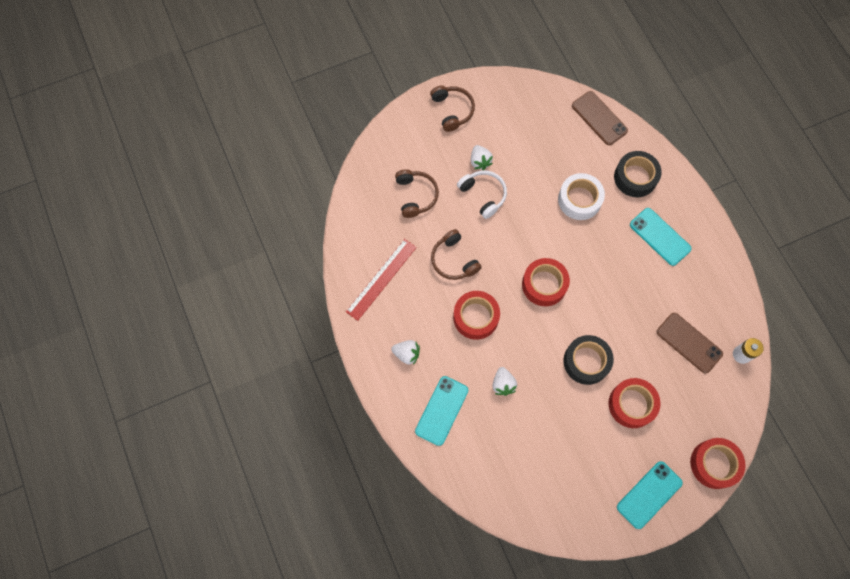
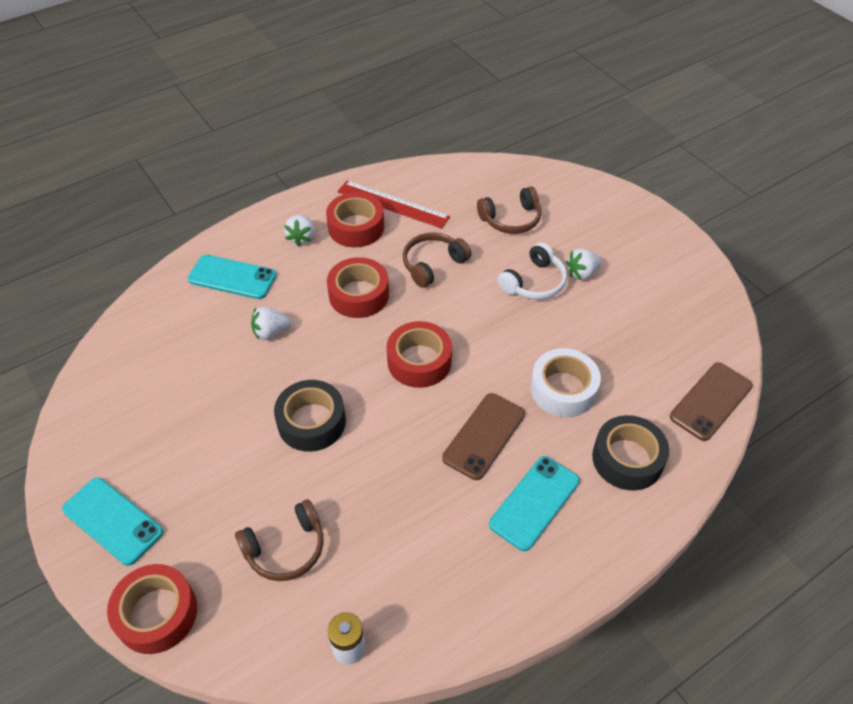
camera: 80 degrees right, 20 degrees down
(452, 110) = (646, 237): brown headphones -> brown headphones (285, 548)
(632, 404) = (250, 486): red tape -> red tape (356, 227)
(689, 343) = (359, 560): brown phone -> brown phone (484, 436)

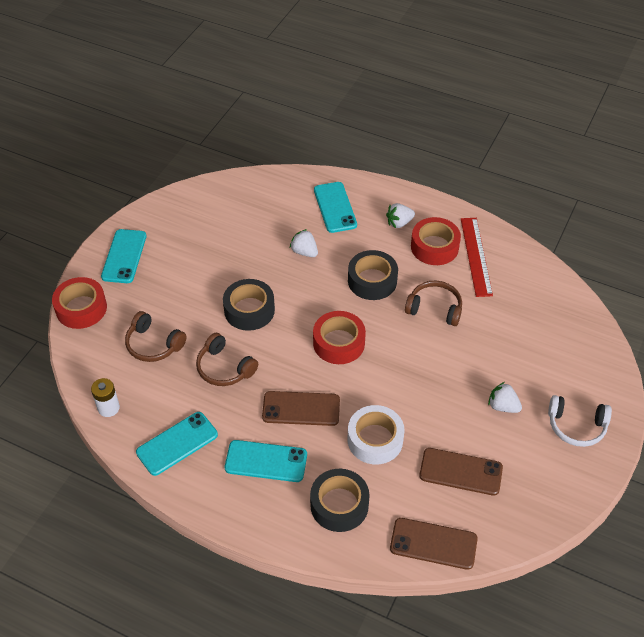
camera: 60 degrees right, 0 degrees up
(359, 295) = (372, 281): red tape -> black tape
(455, 587) = (177, 443): none -> turquoise phone
(511, 219) = (523, 335): brown headphones -> brown headphones (224, 368)
(534, 282) = (467, 378): white headphones -> white headphones (576, 426)
(639, 340) = (460, 472): none -> brown phone

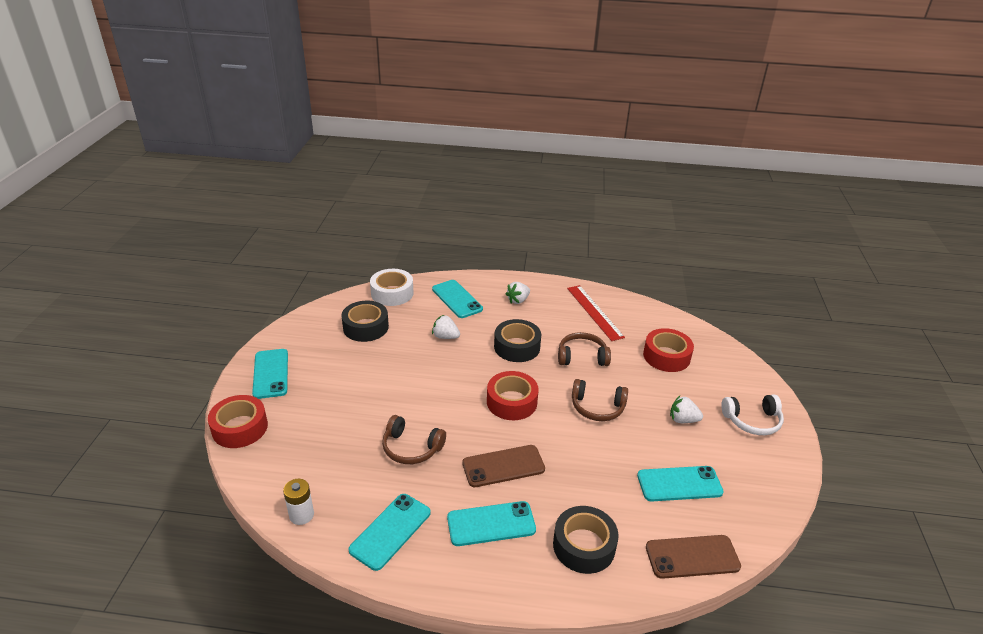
camera: 20 degrees left, 15 degrees down
(153, 344) = (329, 443): brown headphones -> brown headphones (597, 407)
(249, 310) = (414, 393): black tape -> black tape (366, 327)
(375, 440) = (587, 476): white tape -> white tape (392, 293)
(434, 247) = (557, 312): red tape -> red tape (666, 356)
(460, 472) = (679, 484): brown phone -> turquoise phone

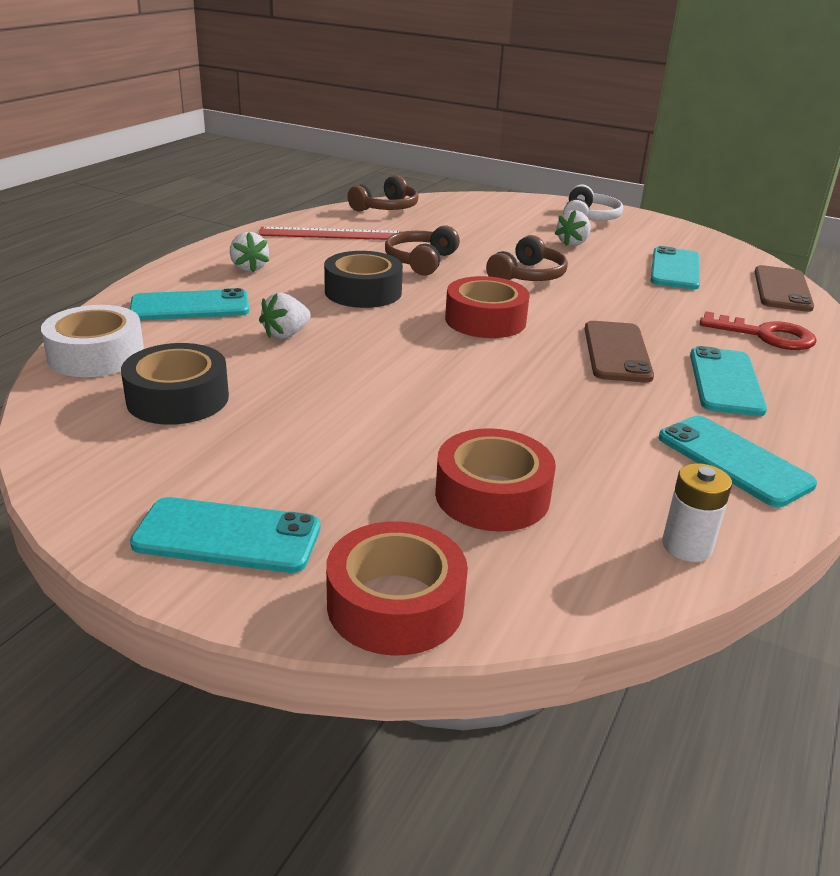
camera: 70 degrees left, 5 degrees down
(411, 448) = (551, 411): brown headphones -> brown headphones (386, 208)
(584, 546) = (766, 335): black tape -> red key
(666, 356) = (456, 223): red tape -> red tape (492, 495)

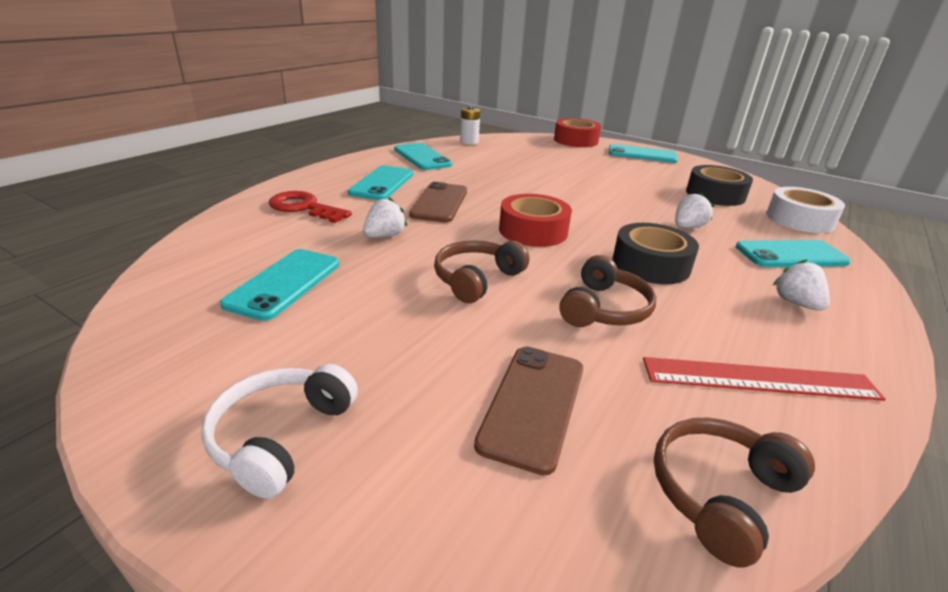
camera: 175 degrees left, 0 degrees up
(492, 495) = (541, 156): red tape -> none
(572, 243) = (379, 344): white strawberry -> white strawberry (384, 236)
(782, 289) = (200, 249): brown phone -> brown phone (533, 405)

